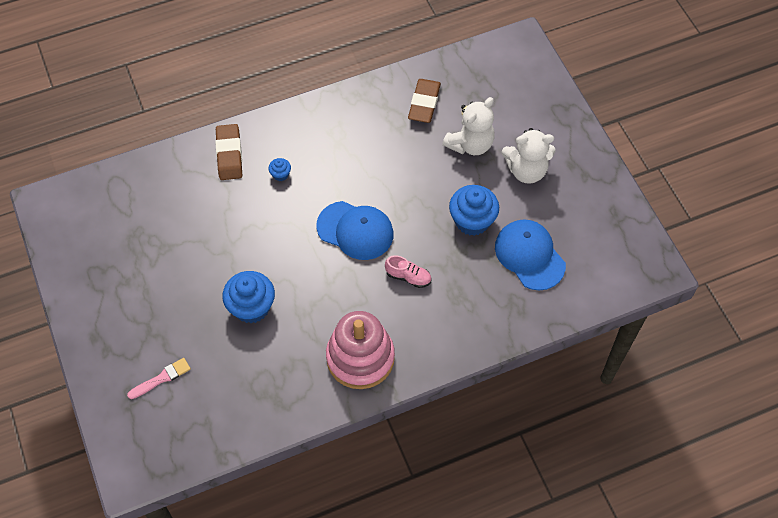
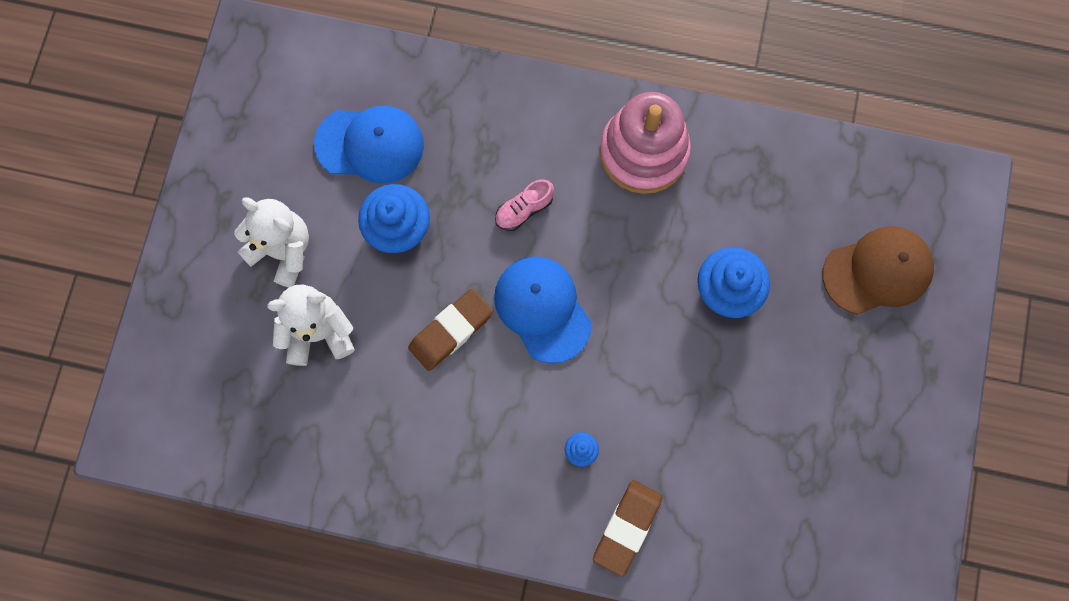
camera: 145 degrees left, 15 degrees up
(162, 378) = (877, 271): pink brush -> brown cap
(408, 277) = (524, 210): pink shoe -> pink shoe turned 90 degrees counterclockwise
(424, 103) = (326, 433): brown eraser -> brown eraser (451, 331)
(529, 255) = (370, 144): blue cap -> blue cap turned 90 degrees counterclockwise

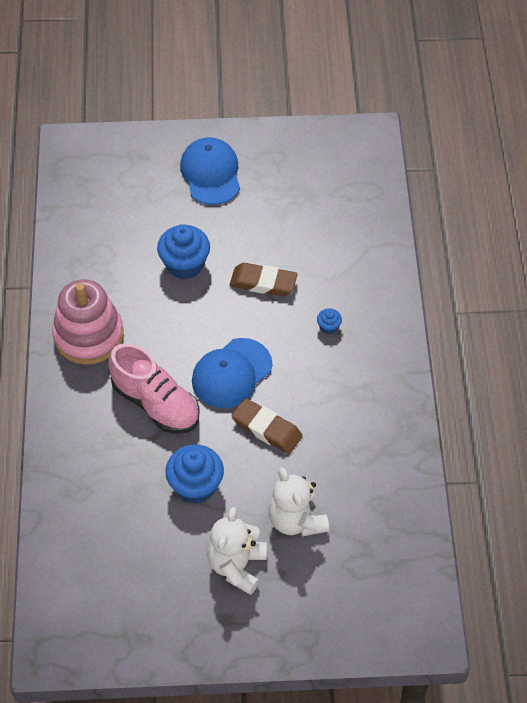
camera: 105 degrees left, 20 degrees down
(370, 144) = (128, 526): blue cap -> blue cap (211, 173)
(524, 210) = (156, 403): pink shoe -> pink shoe, size x2.04
(627, 528) = (372, 289): brown eraser -> brown eraser (263, 282)
(877, 271) = (145, 183): brown cap -> none

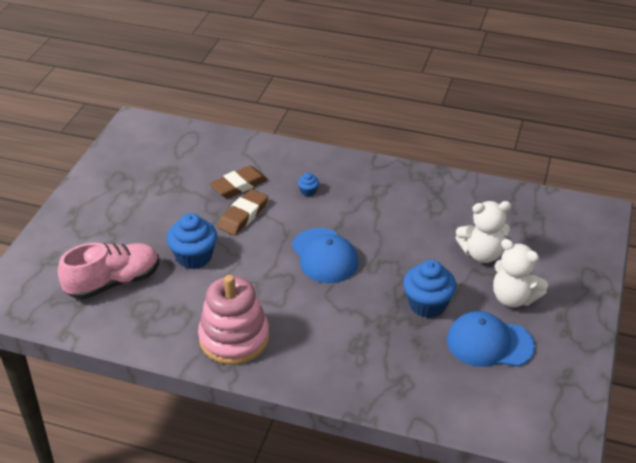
camera: 70 degrees left, 15 degrees down
(156, 403) = (332, 310): pink shoe -> pink shoe (113, 282)
(211, 173) = (106, 217): blue cap -> blue cap (489, 343)
(266, 429) = (389, 249): brown eraser -> brown eraser (239, 185)

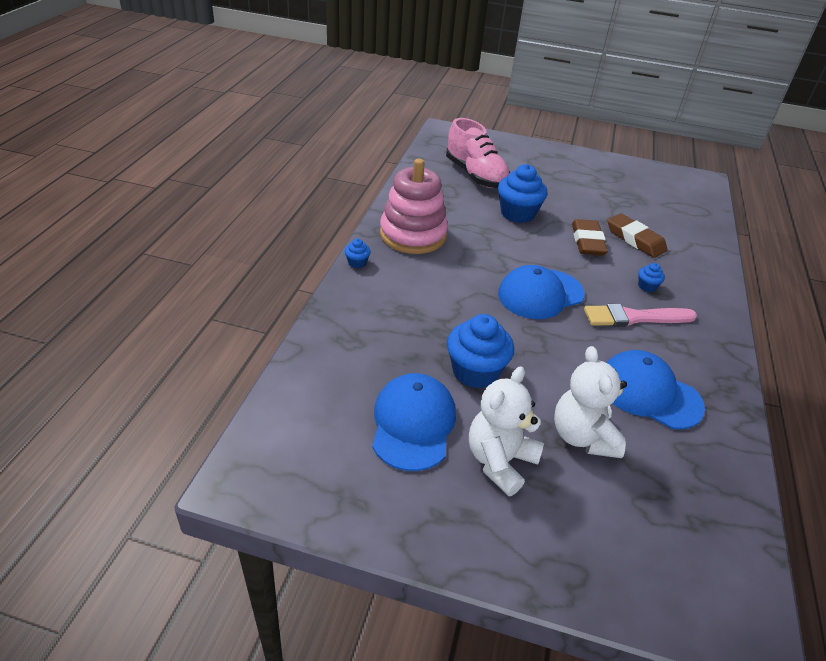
camera: 85 degrees right, 0 degrees up
(243, 215) = (587, 241): brown eraser -> brown eraser turned 60 degrees clockwise
(285, 382) = (357, 263): none -> blue cupcake
(349, 206) = (634, 317): none -> pink brush
(433, 214) = (649, 393): none -> blue cap

